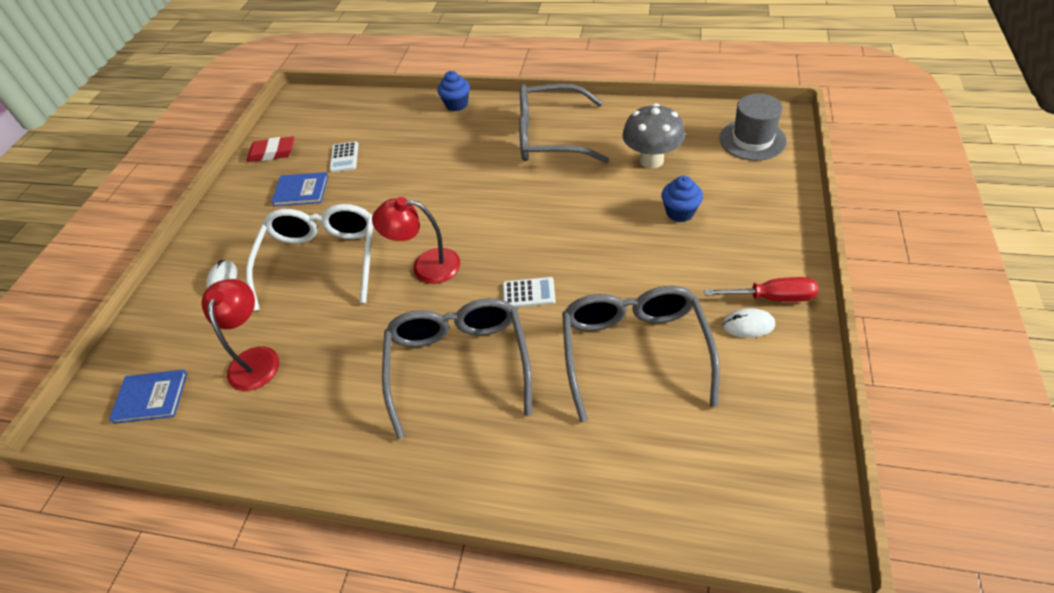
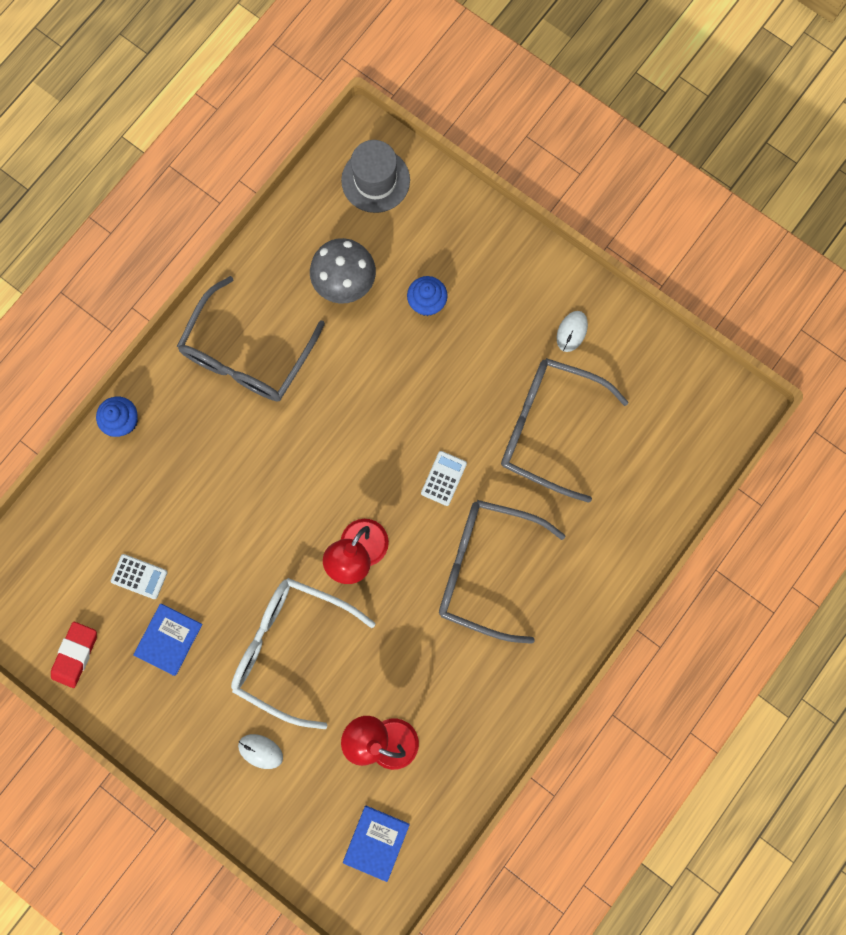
camera: 70 degrees left, 30 degrees up
(772, 297) = (557, 296): red screwdriver -> none

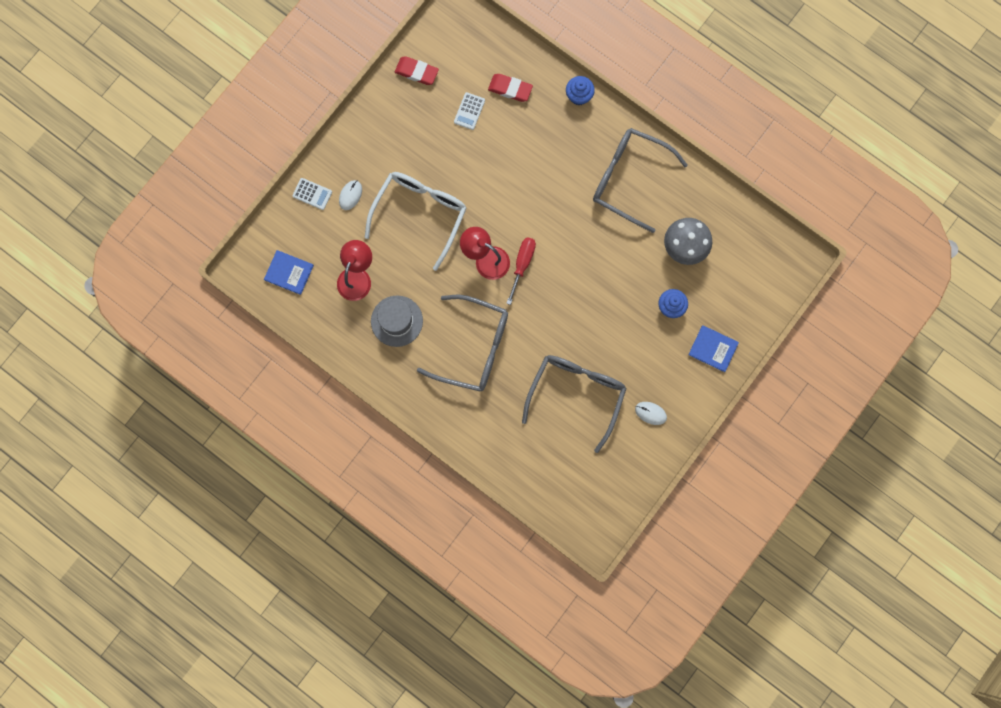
camera: 90 degrees right, 0 degrees up
(108, 518) = (510, 89): none -> red eraser
(168, 639) = (426, 132): blue book -> blue book (713, 348)
(366, 501) = (522, 264): none -> red screwdriver
(375, 180) = (766, 269): grey hat -> grey hat (396, 321)
(443, 478) = (539, 318): white calculator -> white calculator (312, 194)
(485, 568) = (474, 347): grey glasses -> grey glasses turned 90 degrees clockwise

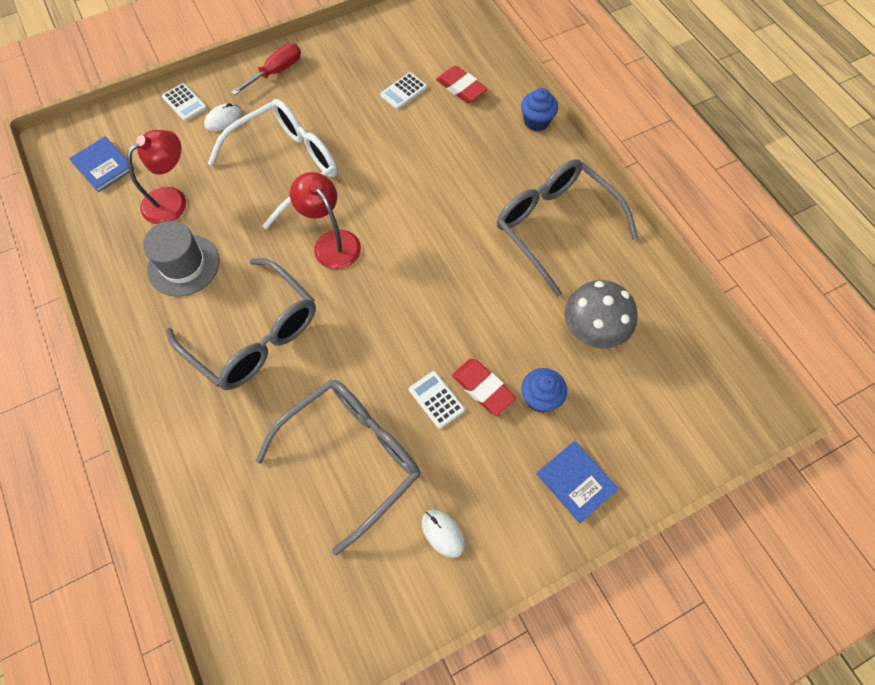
camera: 25 degrees right, 15 degrees down
(416, 72) = (369, 38): red eraser -> red eraser (483, 388)
(522, 264) = (372, 266): red screwdriver -> red screwdriver (276, 72)
(609, 336) = (436, 399): none -> white calculator

